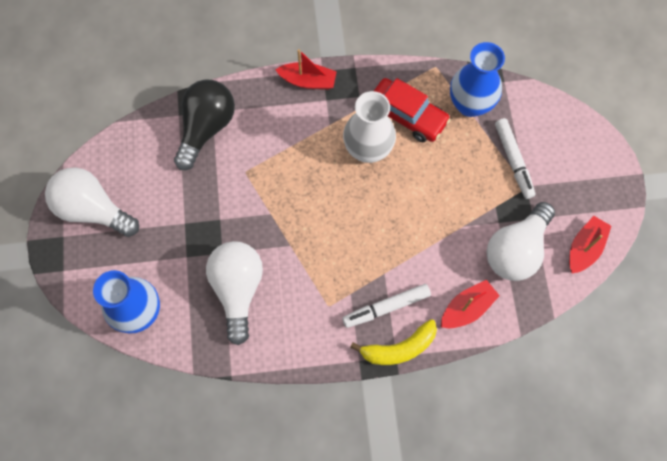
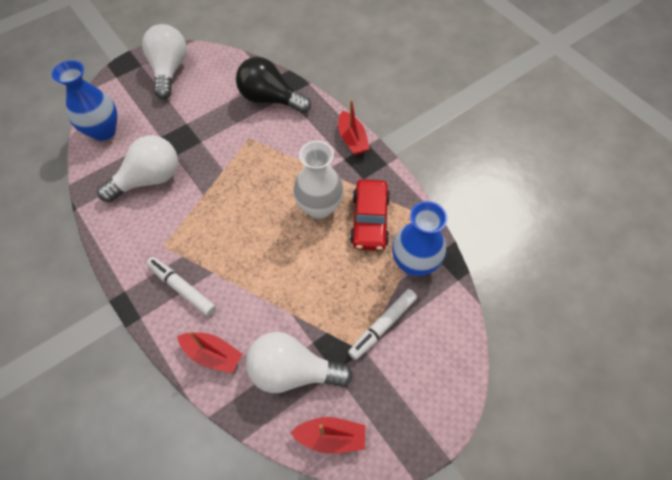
camera: 60 degrees right, 10 degrees down
(206, 128) = (270, 99): black light bulb -> black light bulb turned 150 degrees counterclockwise
(399, 348) = (149, 316): yellow banana -> none

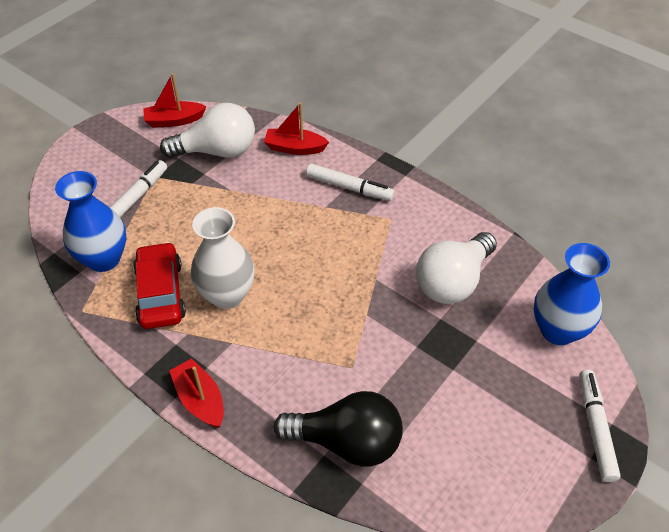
camera: 165 degrees right, 10 degrees down
(127, 77) = (595, 428): none -> white marker
(169, 70) = (538, 458): white light bulb -> none

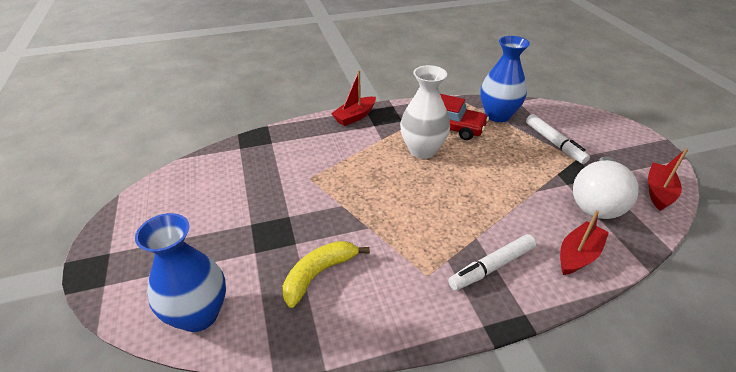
camera: 125 degrees right, 10 degrees down
(200, 399) = (355, 116): red boat -> red boat turned 135 degrees clockwise
(347, 442) = (267, 153): black light bulb -> none
(453, 282) = (319, 274): white light bulb -> yellow banana
(595, 428) = (116, 272): white marker -> none

